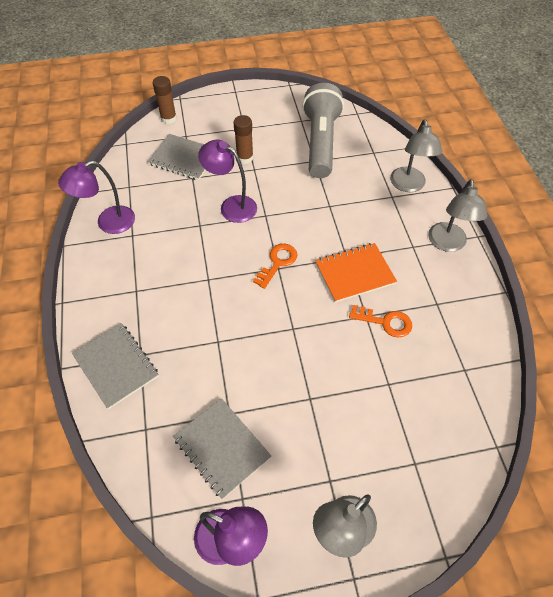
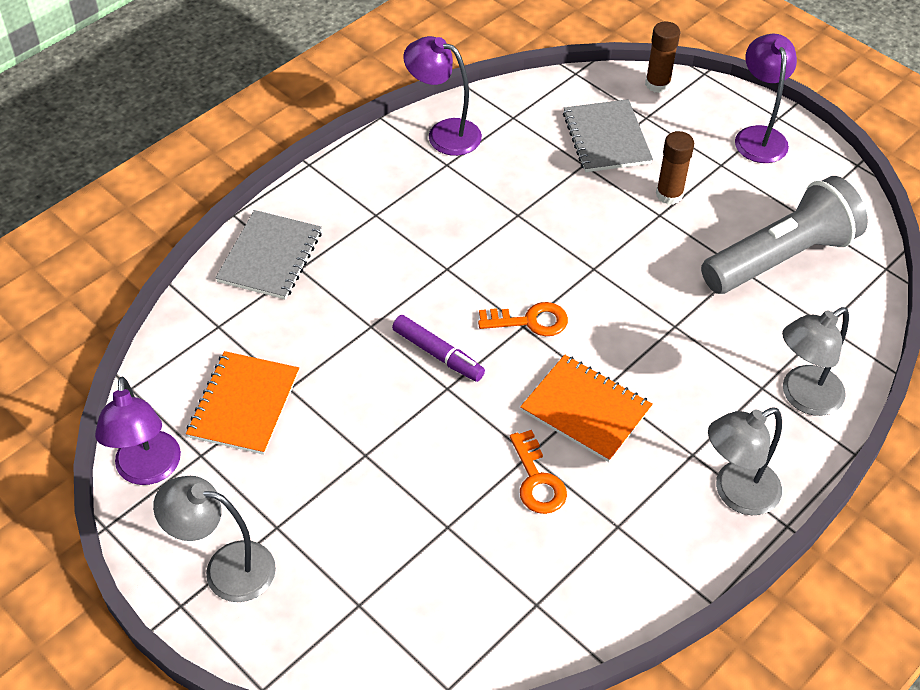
camera: 55 degrees right, 5 degrees down
(222, 448) = (244, 404): grey notebook -> orange notebook
(231, 206) = (576, 227): purple lamp -> purple lamp (758, 136)
(265, 319) = (438, 354): none -> purple marker

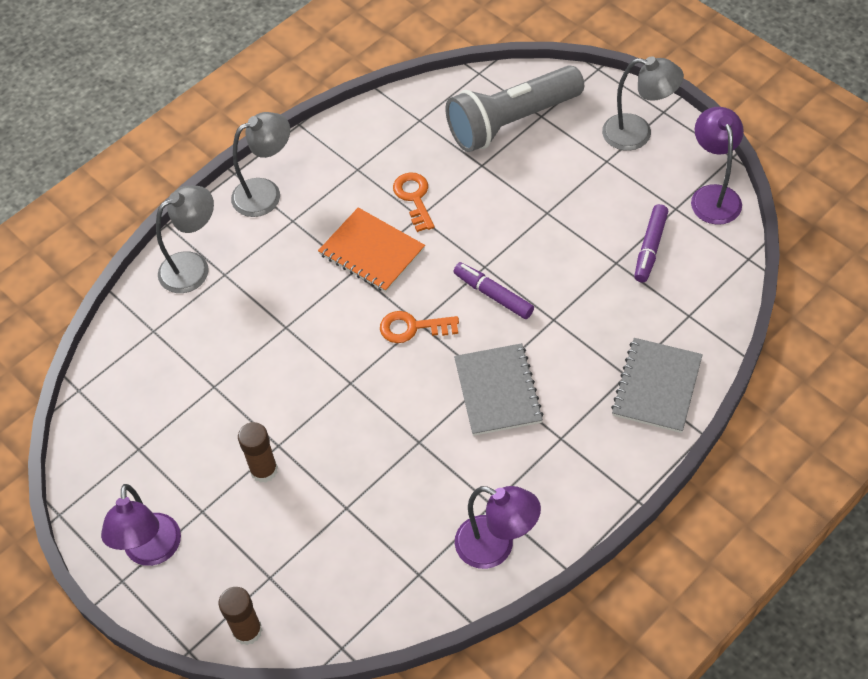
camera: 175 degrees left, 5 degrees up
(244, 404) = (650, 248): orange notebook -> purple marker
(606, 138) = (318, 545): grey notebook -> grey notebook (498, 391)
(781, 257) = (172, 399): grey flashlight -> grey flashlight (511, 122)

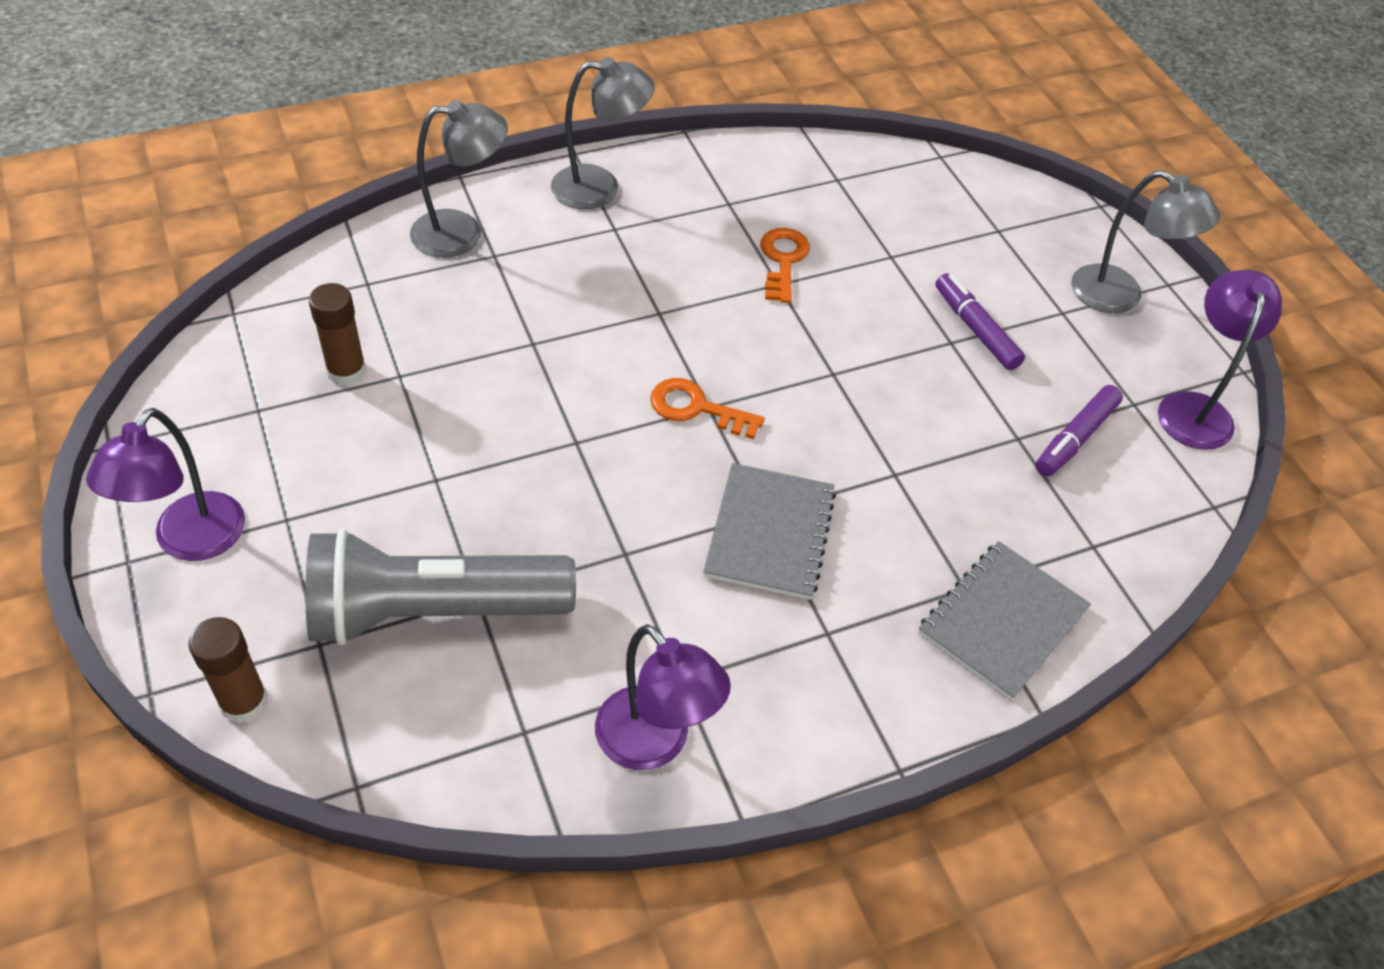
camera: 15 degrees right, 5 degrees down
(264, 470) = (398, 502): brown glue stick -> brown glue stick (346, 371)
(371, 252) = (694, 300): orange notebook -> none
(493, 295) = (827, 412): purple marker -> purple marker (976, 329)
(511, 122) = (955, 223): grey flashlight -> grey flashlight (432, 611)

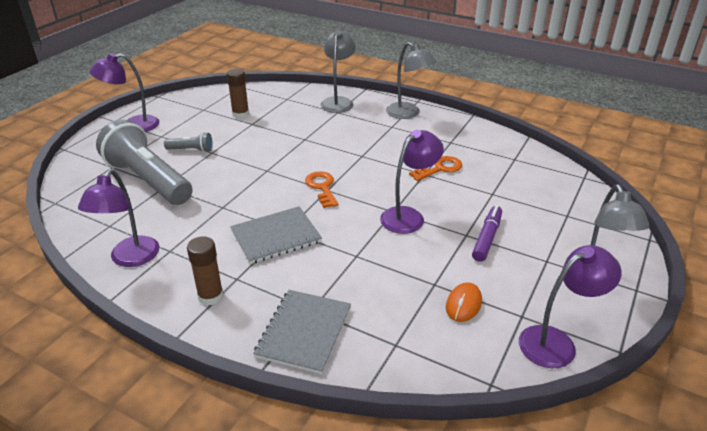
camera: 55 degrees right, 15 degrees down
(244, 702) = (74, 165): brown glue stick -> brown glue stick (210, 296)
(395, 502) = (191, 150): none -> grey flashlight
(462, 233) = (338, 102): grey lamp -> grey lamp turned 120 degrees counterclockwise
(859, 366) = (408, 216): none -> purple lamp
(1002, 621) = (304, 332): grey notebook -> grey notebook turned 75 degrees counterclockwise
(1075, 438) = (463, 304): purple marker -> orange mouse

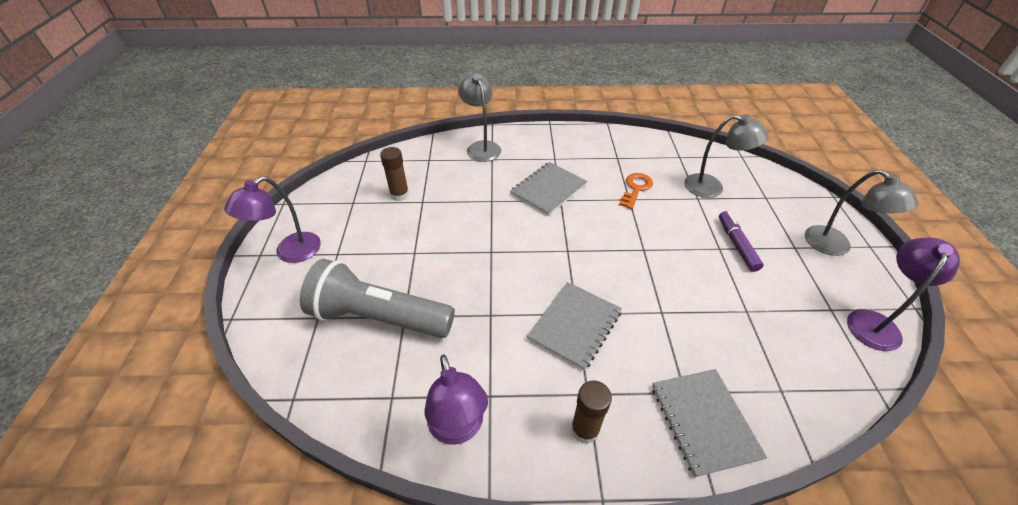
camera: 30 degrees left, 10 degrees up
(191, 150) = (389, 258): grey flashlight -> none
(322, 187) = (560, 250): orange key -> none
(360, 146) = (548, 189): none -> grey notebook
(408, 114) = (555, 140): grey lamp -> grey lamp (712, 187)
(408, 216) = (660, 249): purple lamp -> none
(463, 304) = (785, 320): orange mouse -> none

